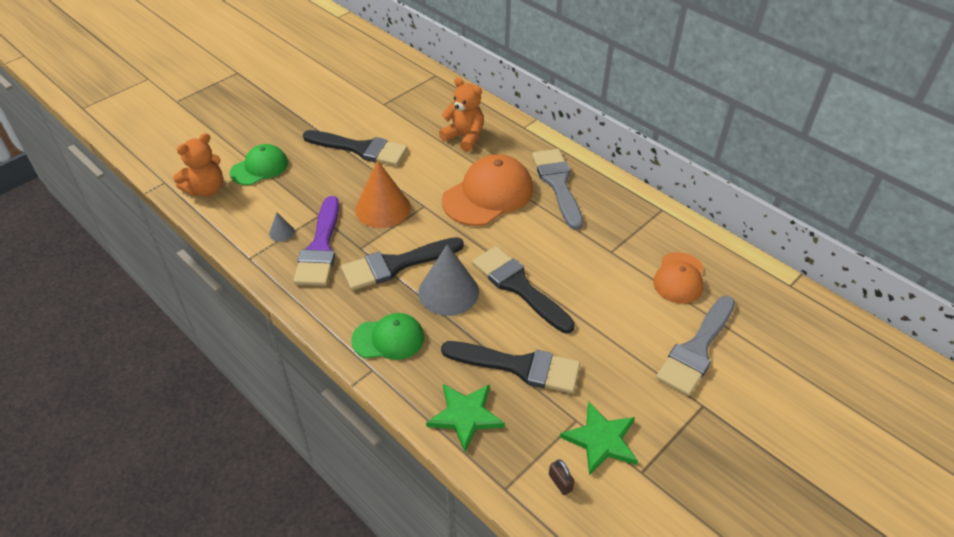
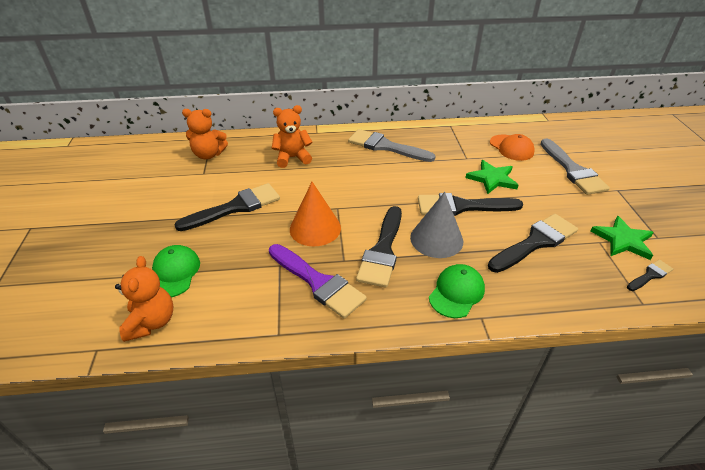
camera: 50 degrees left, 5 degrees down
(281, 232) = (272, 297): grey cone -> none
(411, 90) = (209, 155): none -> orange teddy bear
(465, 416) = (564, 290): green star -> green star (492, 179)
(488, 195) = (361, 176): orange cap -> none
(560, 482) = (650, 275): brown padlock -> black brush

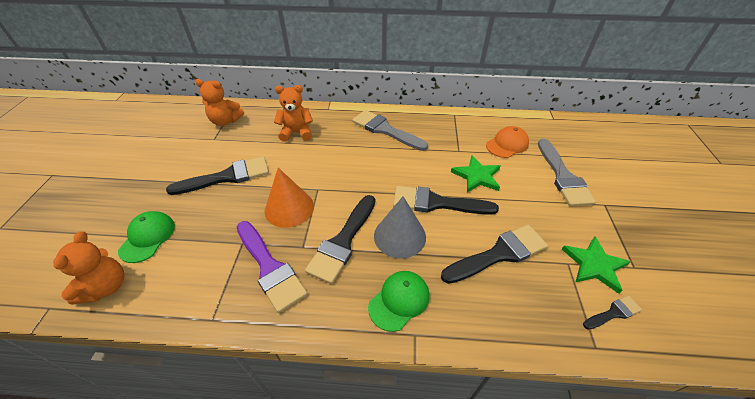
camera: 10 degrees right, 5 degrees up
(511, 148) = (507, 144): orange cap -> orange cap turned 105 degrees counterclockwise

